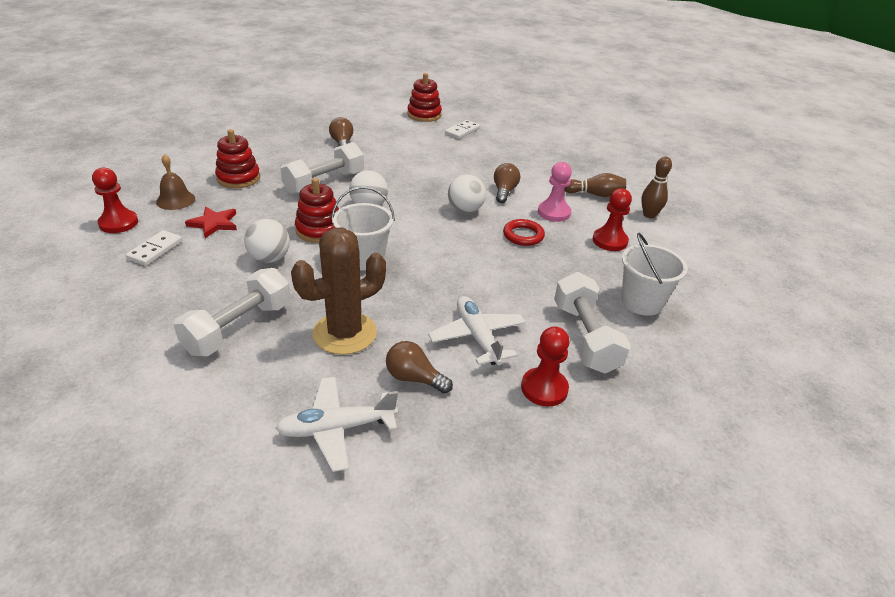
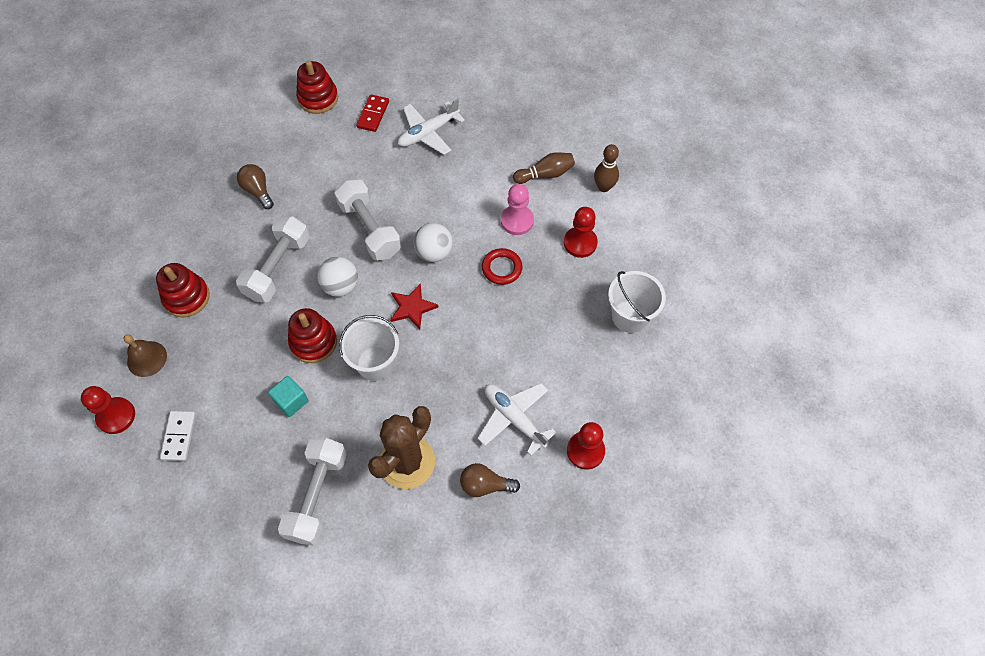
camera: 20 degrees left, 25 degrees up
(214, 223) = (208, 376): red star -> red star (412, 307)
(269, 258) = (291, 401): white ball -> turquoise cube
(337, 429) = (452, 560): white plane -> white plane (428, 133)
(462, 131) = (373, 114): white domino -> red domino
(504, 191) = (459, 206): brown light bulb -> none
(585, 337) = (598, 380): white dumbbell -> white dumbbell (370, 229)

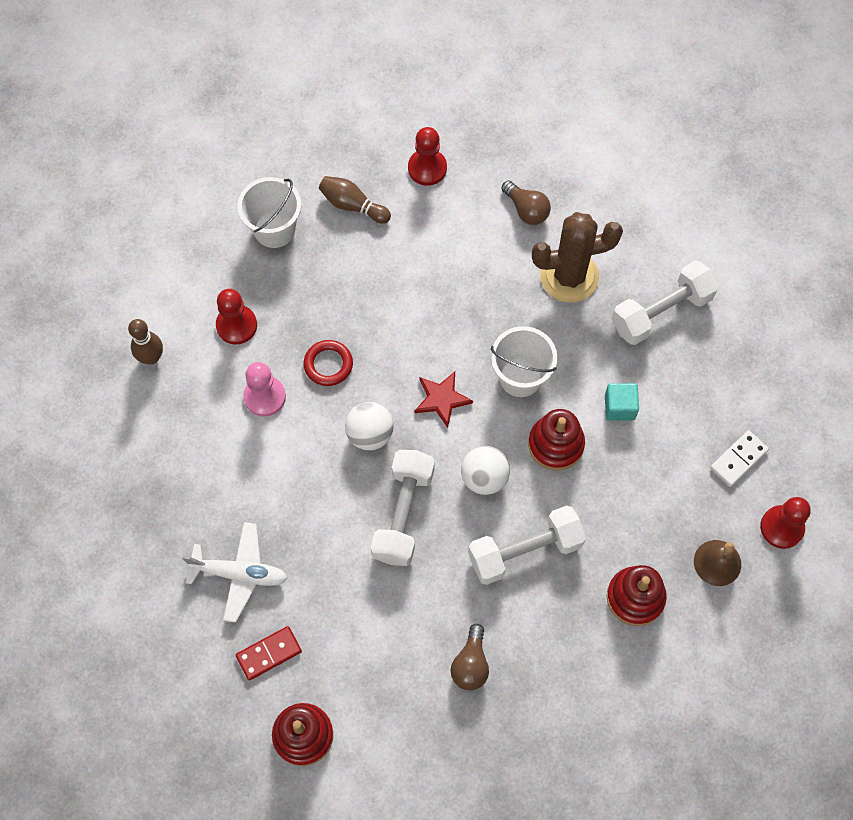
camera: 135 degrees left, 5 degrees up
(514, 418) = (454, 236): white plane -> none
(545, 174) = (185, 419): brown bowling pin -> brown bowling pin (353, 205)

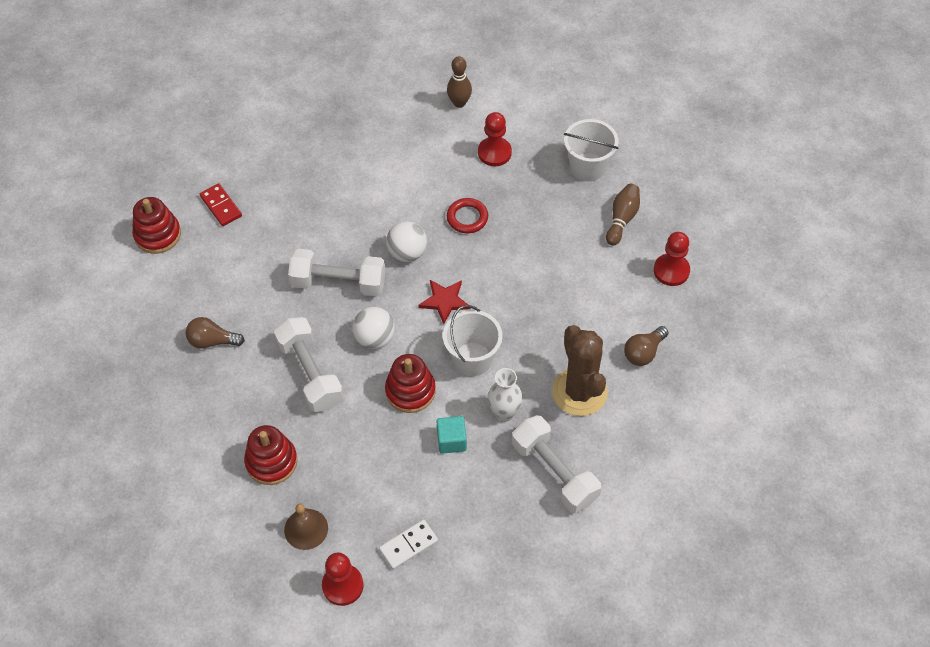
camera: 85 degrees right, 10 degrees down
(239, 573) = (284, 180): white plane -> none
(265, 397) = (433, 178): pink pawn -> none
(589, 352) = (504, 413): none -> white vase
(738, 459) = (408, 545): white domino -> white domino turned 75 degrees counterclockwise

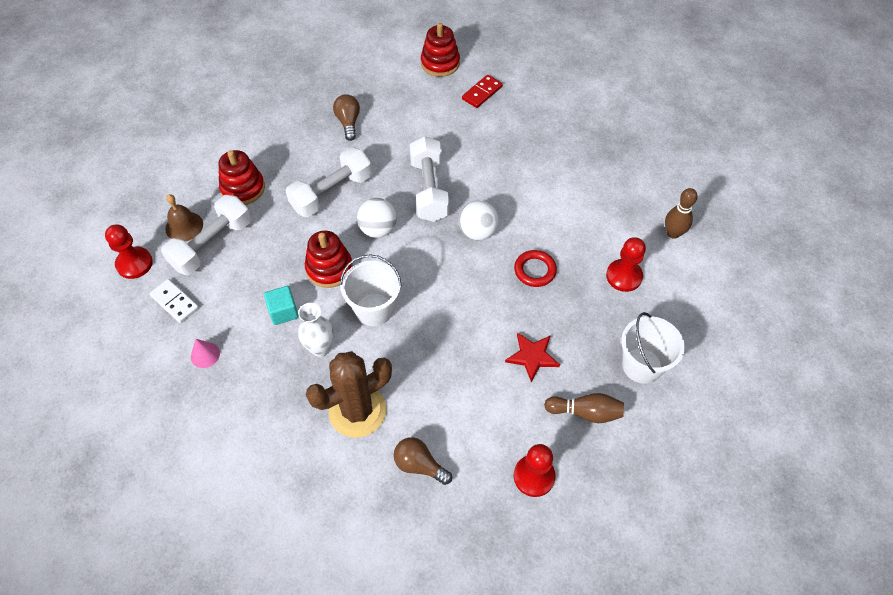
camera: 75 degrees right, 0 degrees up
(444, 301) = (432, 273): red star -> red star (532, 356)
(483, 520) = (205, 355): none -> pink cone
(554, 472) = (262, 405): white dumbbell -> white dumbbell (212, 245)

